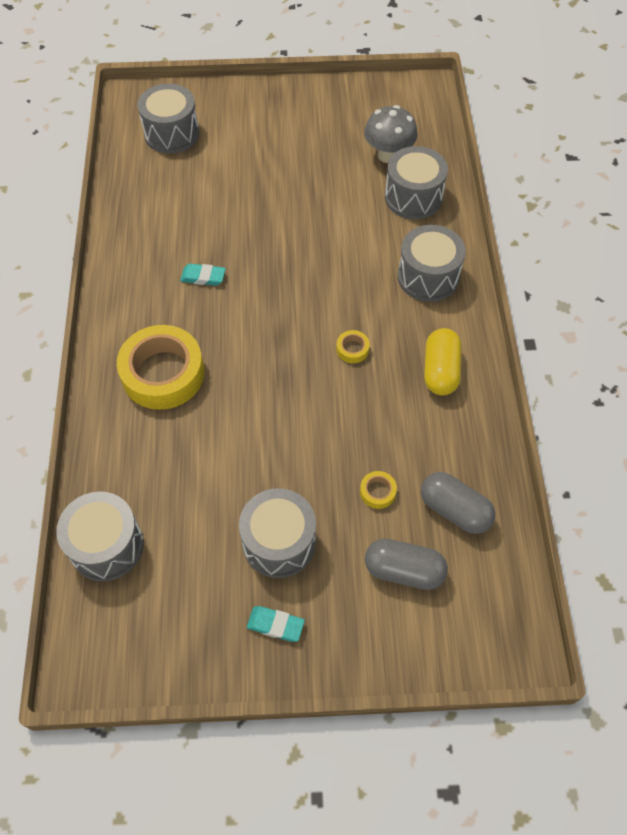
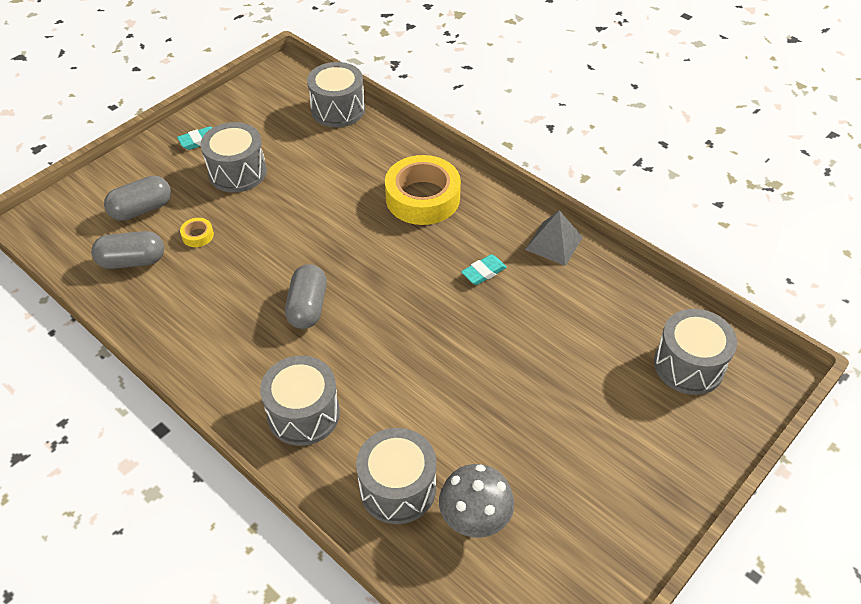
camera: 135 degrees right, 10 degrees down
(129, 259) = (553, 243): none -> grey pyramid
(352, 349) = (307, 307): yellow tape -> grey capsule
(440, 371) = (220, 342): yellow capsule -> none

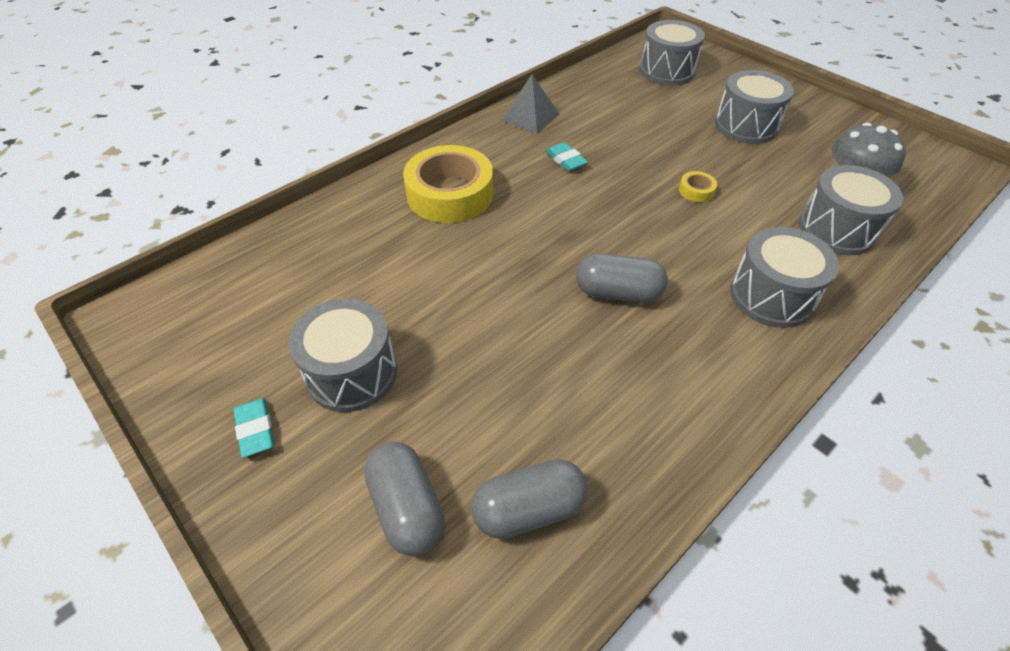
camera: 85 degrees left, 0 degrees up
(132, 261) = (529, 509): grey capsule -> grey capsule turned 75 degrees clockwise
(198, 235) = (481, 418): yellow tape -> yellow tape (696, 191)
(338, 109) = (256, 261): grey drum -> grey drum (745, 126)

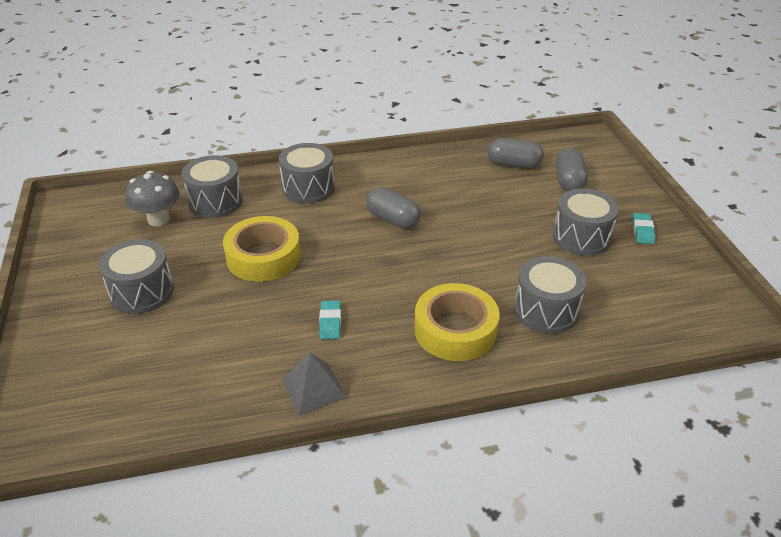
camera: 150 degrees left, 10 degrees down
(666, 71) = (102, 391): grey drum -> grey drum (546, 310)
(696, 191) = (263, 257): yellow tape -> yellow tape, size x2.48

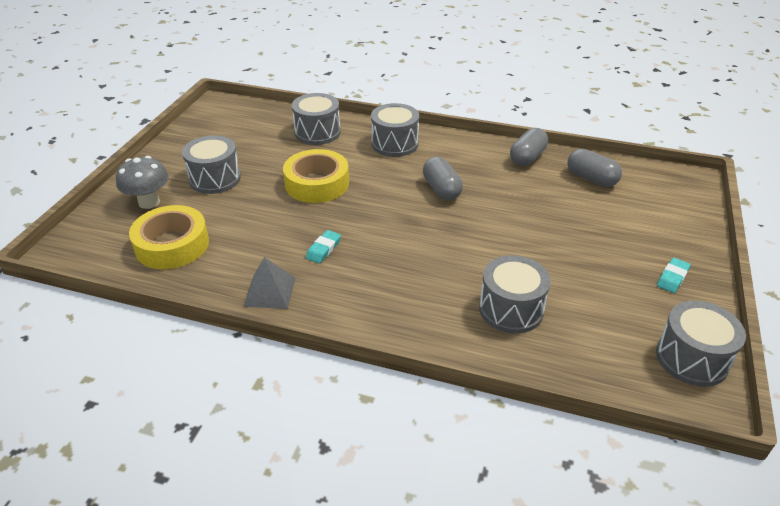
camera: 30 degrees right, 0 degrees up
(158, 219) = (267, 133): grey mushroom -> grey mushroom (149, 202)
(455, 330) = (416, 293): yellow tape -> yellow tape (172, 245)
(569, 181) = (634, 209): grey capsule -> grey capsule (527, 158)
(581, 237) = (602, 261): grey drum -> grey drum (691, 358)

